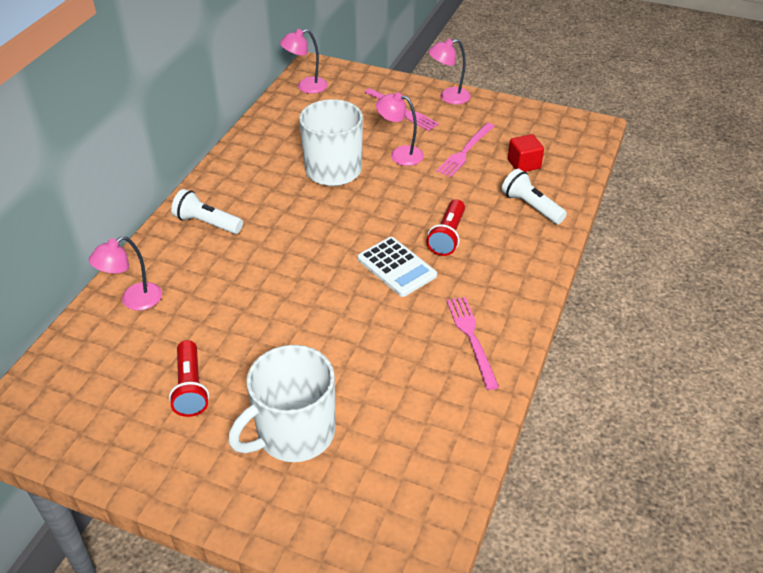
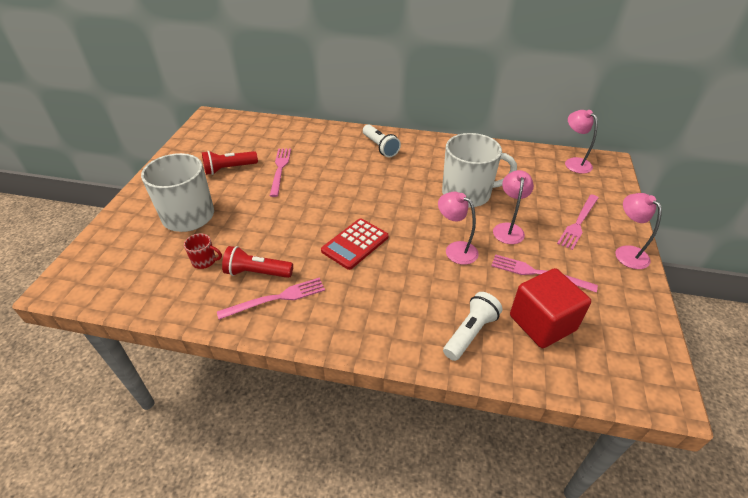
camera: 80 degrees right, 0 degrees up
(134, 301) = (301, 135): pink lamp -> pink lamp (455, 249)
(207, 223) = (380, 147): white flashlight -> white flashlight turned 135 degrees clockwise
(217, 328) = (280, 169): none -> pink fork
(396, 267) = (355, 244): white calculator -> red calculator
(396, 407) = (205, 261): none -> red mug
(447, 236) = (403, 272): red flashlight -> red flashlight (257, 273)
(524, 164) = (542, 323): red cube -> red cube, size x1.67

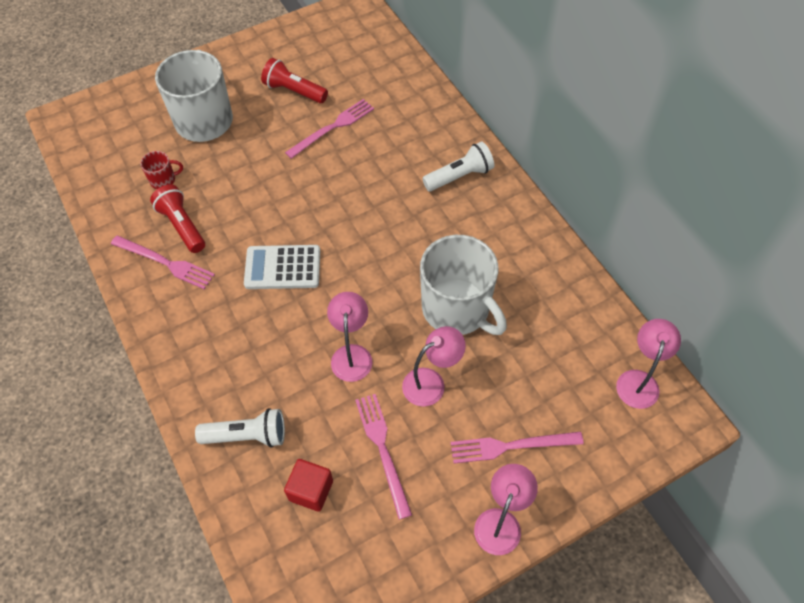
camera: 50 degrees right, 15 degrees up
(205, 261) = (163, 180): red mug -> red mug turned 75 degrees counterclockwise
(355, 244) = (282, 268): red calculator -> white calculator
(380, 147) = (459, 176): white flashlight -> white flashlight turned 135 degrees counterclockwise
(542, 323) = (311, 490): red cube -> red cube, size x0.60

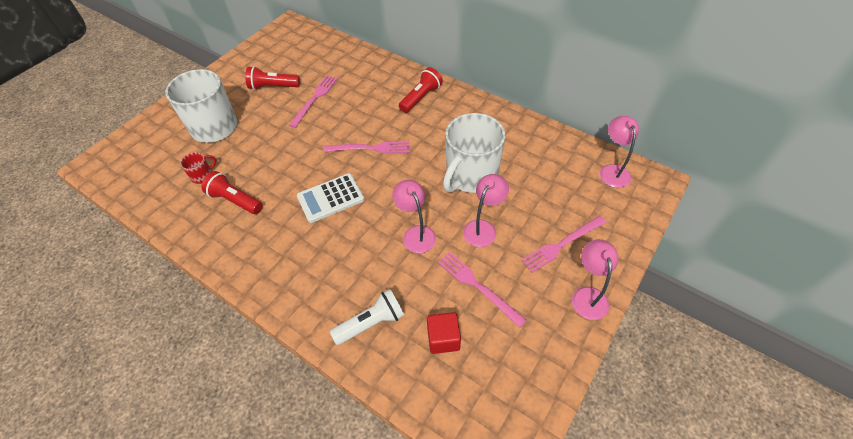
camera: 25 degrees left, 5 degrees down
(165, 263) = (235, 230): pink fork -> pink fork (370, 148)
(457, 309) = (471, 176): white mug -> white mug turned 105 degrees clockwise
(459, 176) = (421, 97): white flashlight -> red flashlight

